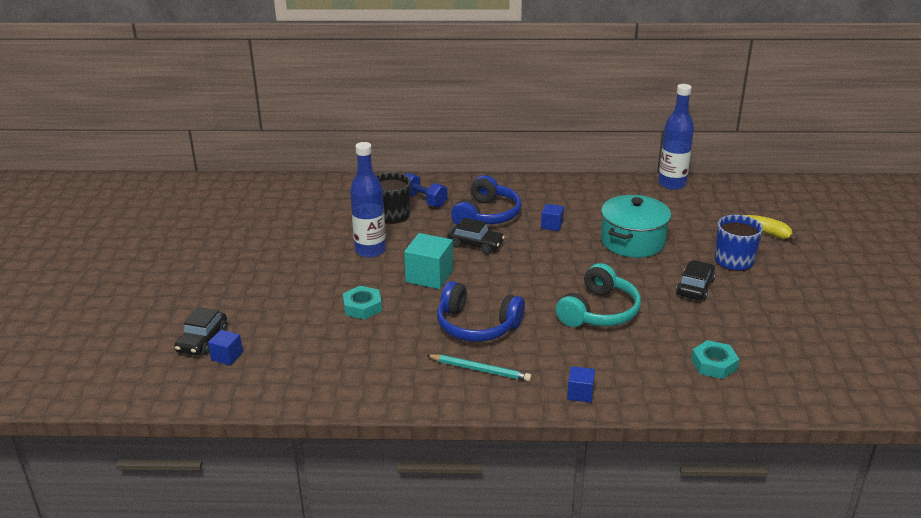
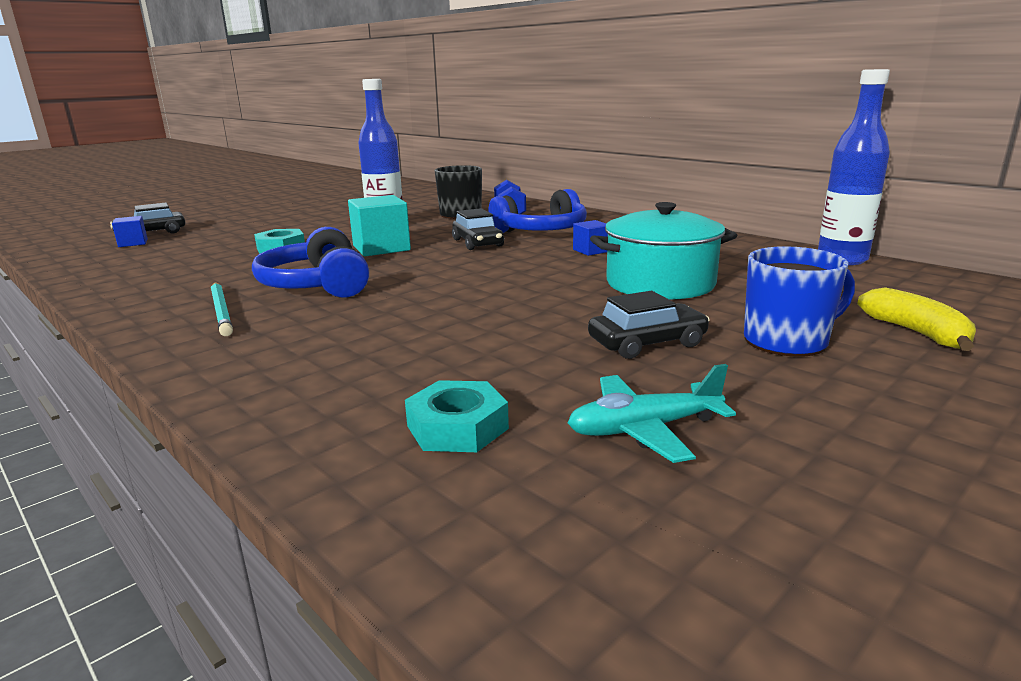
camera: 45 degrees right, 10 degrees down
(580, 393) = (230, 369): blue cube -> none
(599, 311) = (457, 318): turquoise headphones -> none
(761, 331) = (644, 429): none -> turquoise plane

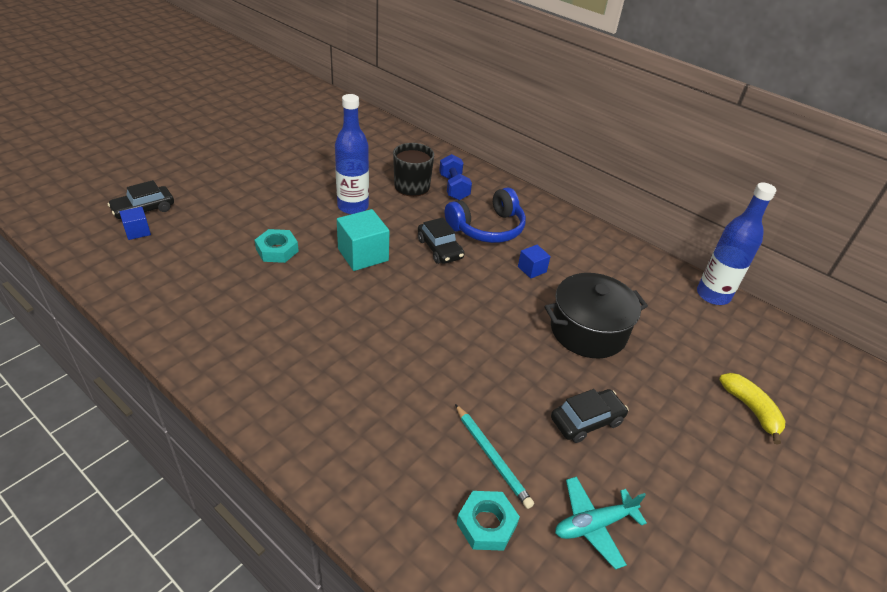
camera: 10 degrees left, 20 degrees up
(221, 311) = (275, 366): turquoise pencil -> turquoise pencil (491, 457)
(317, 285) = (333, 323): blue headphones -> none
(660, 283) = (588, 331): turquoise pot -> black pot
(787, 341) = (673, 419): blue mug -> none

